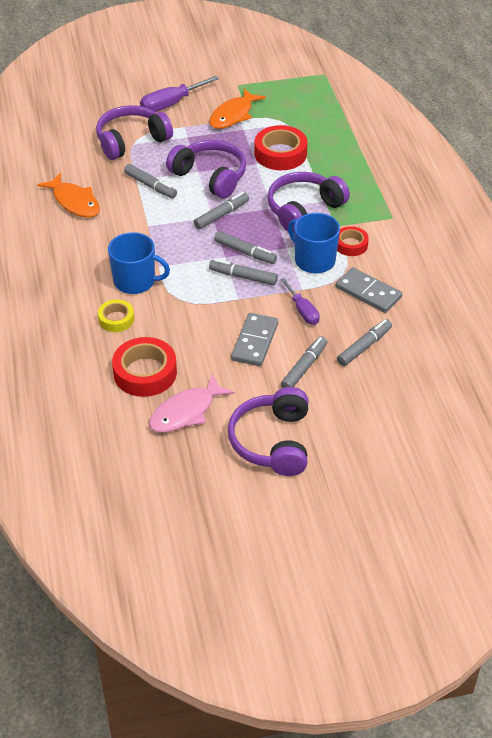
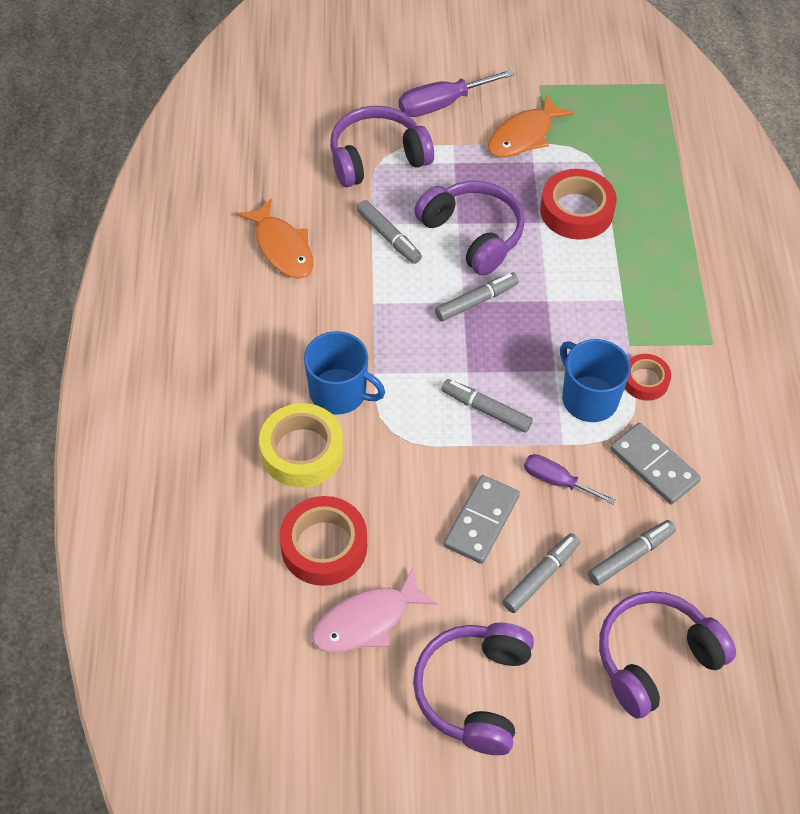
camera: 10 degrees right, 10 degrees up
(116, 319) = (302, 451): yellow tape -> yellow tape, size x1.70
(245, 252) = (496, 369): grey marker -> none
(302, 311) = (557, 481): purple screwdriver -> purple screwdriver turned 135 degrees clockwise
(304, 210) = (591, 311): purple headphones -> purple headphones (655, 659)

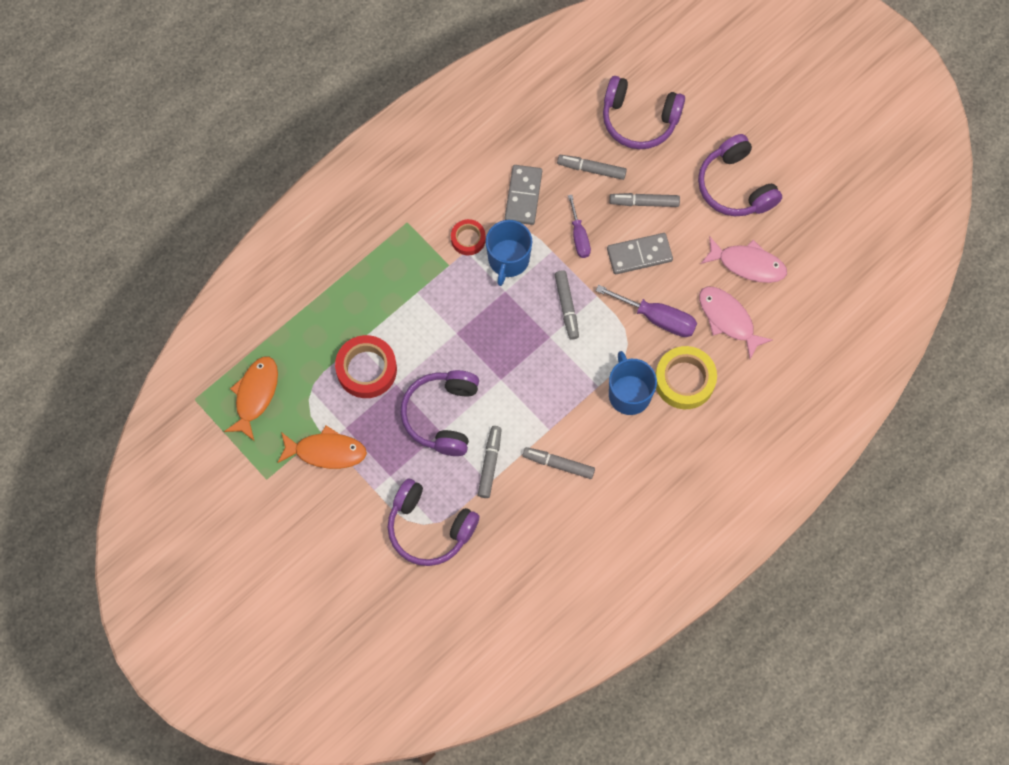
camera: 130 degrees left, 15 degrees up
(282, 248) = (557, 520): orange fish -> orange fish (255, 395)
(324, 546) = (728, 319): red tape -> pink fish
(442, 104) = (342, 527): purple screwdriver -> purple screwdriver (657, 318)
(474, 692) = (735, 186): purple headphones -> purple headphones turned 90 degrees clockwise
(476, 301) = (494, 372): grey marker -> grey marker (558, 464)

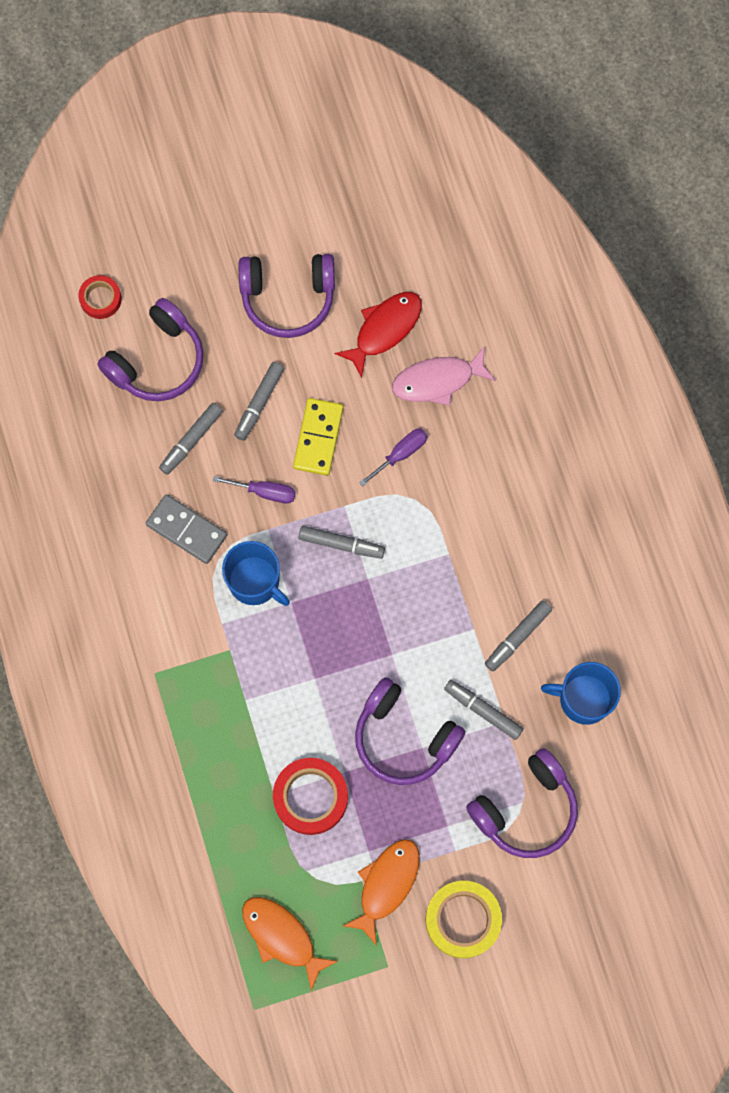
camera: 65 degrees left, 5 degrees up
(468, 239) = (208, 614): red tape -> red tape (100, 299)
(629, 393) = (472, 525): blue mug -> blue mug (583, 699)
(639, 255) = (318, 438): grey domino -> yellow domino
(657, 318) = (401, 454): purple screwdriver -> purple screwdriver, size x0.65
(684, 380) = (485, 459): yellow tape -> yellow tape (463, 920)
(747, 264) = (384, 329): pink fish -> red fish

